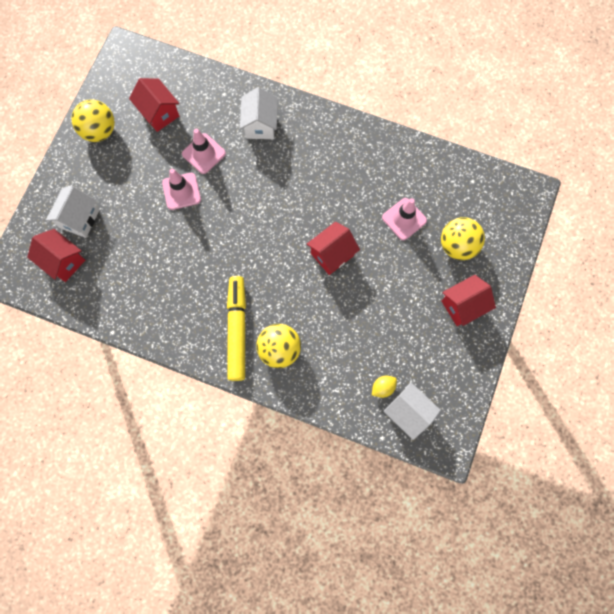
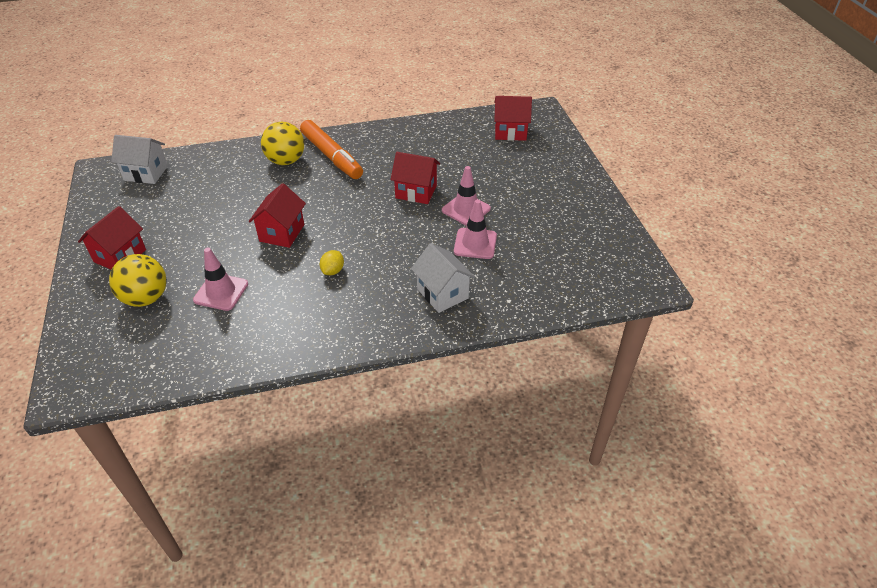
camera: 145 degrees right, 30 degrees down
(79, 219) = (529, 156): white house -> none
(99, 131) = (588, 213): yellow ball -> none
(159, 113) = (552, 251): red house -> red house (416, 192)
(237, 330) = (332, 156): yellow marker -> orange marker
(383, 387) = (177, 177): yellow lemon -> yellow lemon (333, 271)

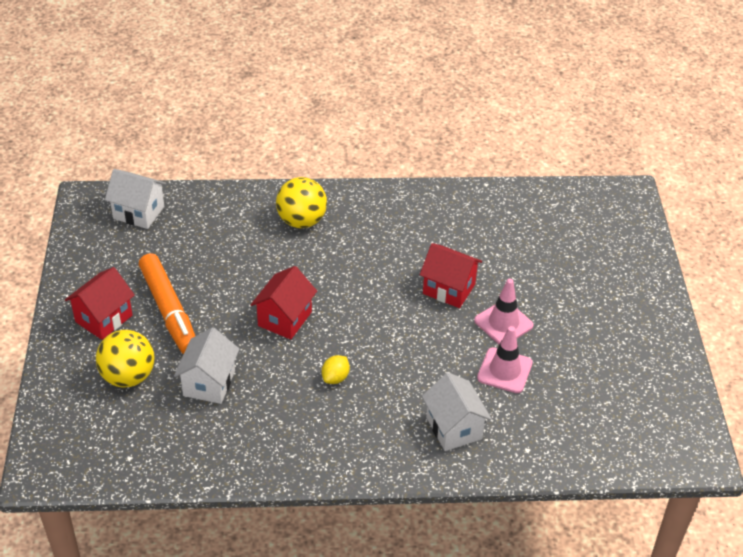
camera: 10 degrees right, 0 degrees up
(221, 292) = (209, 383): pink traffic cone -> white house
(332, 156) = (357, 223): orange marker -> orange marker (169, 311)
(510, 132) = (582, 221): red house -> none

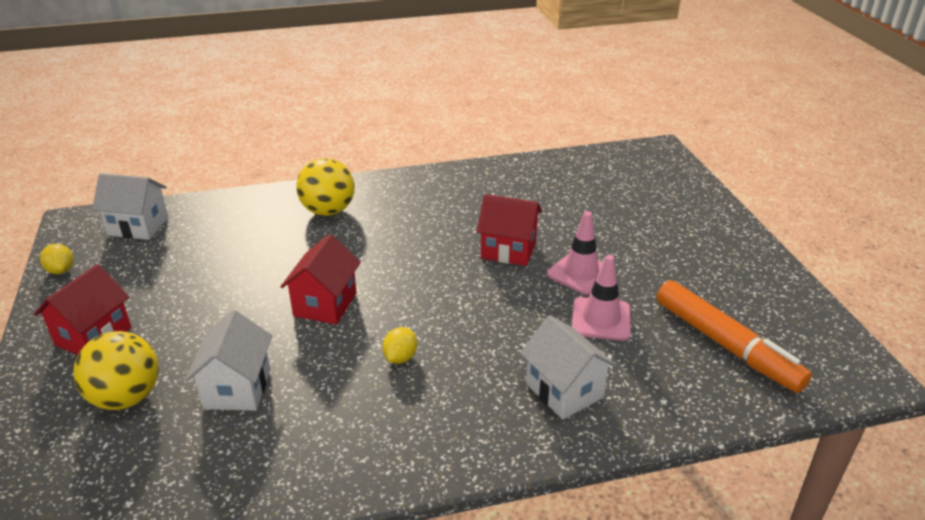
camera: 10 degrees left, 10 degrees down
(77, 250) = (61, 270): none -> yellow lemon
(169, 311) = (179, 316): orange marker -> orange marker (726, 345)

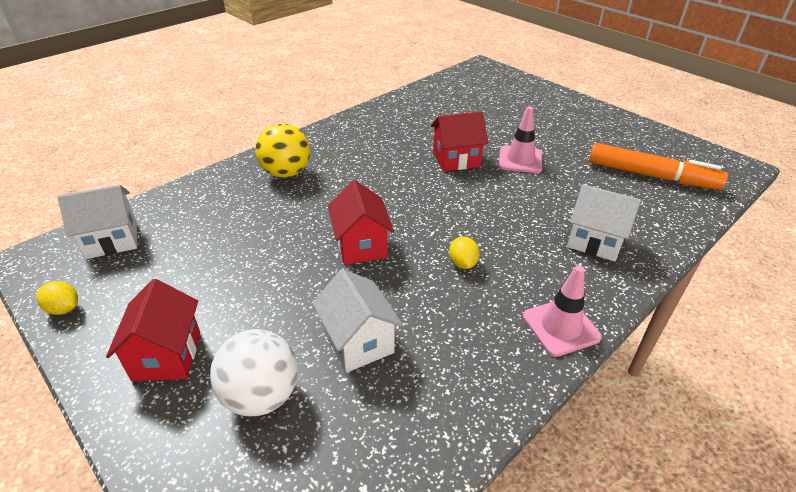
camera: 30 degrees left, 5 degrees up
(126, 397) = (261, 396): yellow ball -> white ball
(601, 319) = (565, 186): pink traffic cone -> pink traffic cone (561, 327)

